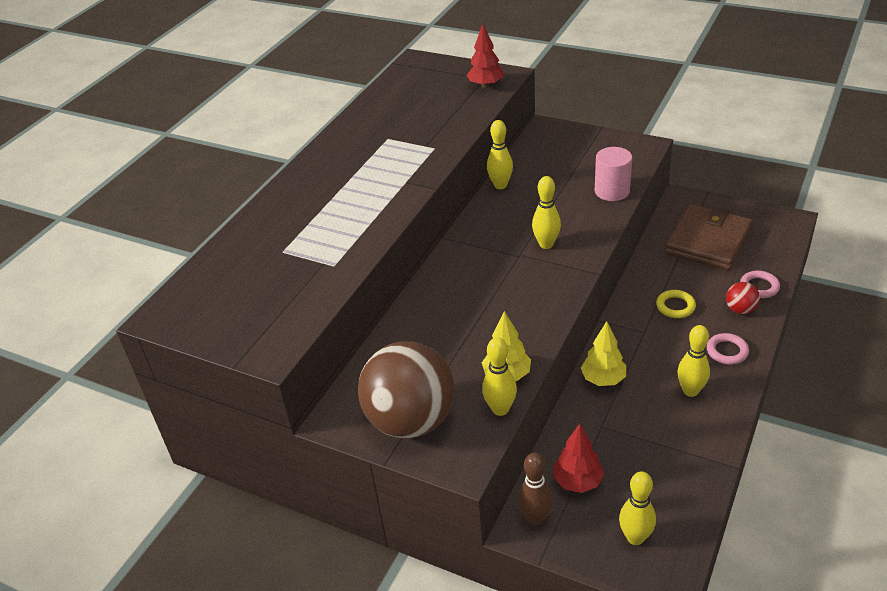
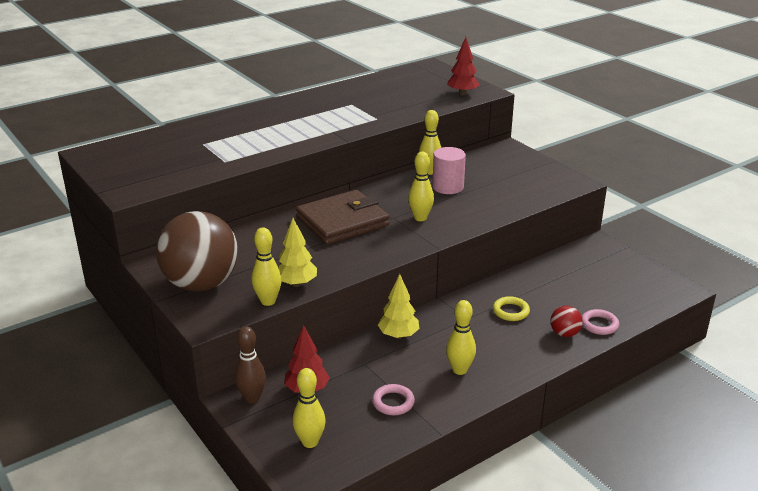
camera: 25 degrees right, 10 degrees down
(612, 191) = (513, 202): pink cylinder -> pink cylinder (448, 187)
(708, 241) = (589, 279): brown wallet -> brown wallet (342, 222)
(727, 351) = (520, 356): pink ring -> pink ring (393, 402)

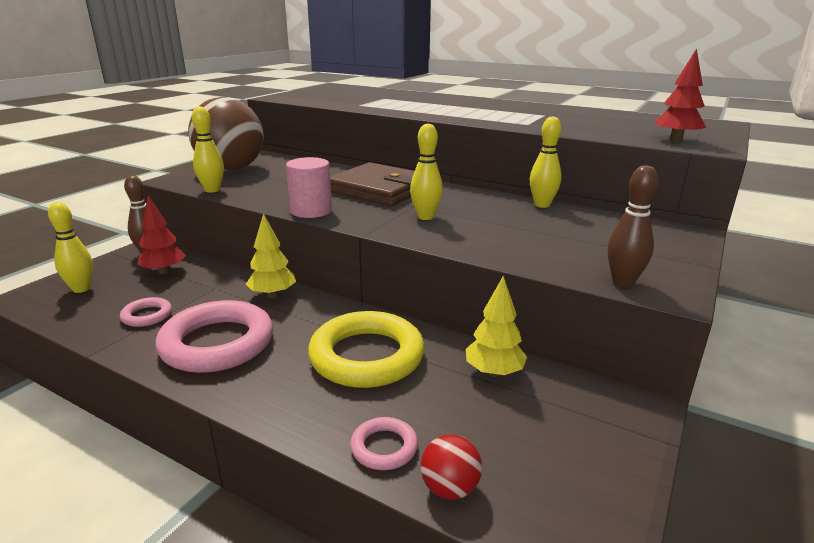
camera: 65 degrees right, 5 degrees down
(296, 284) = (247, 193): yellow tree -> yellow tree (494, 372)
(448, 187) = (519, 218): pink cylinder -> pink cylinder (311, 211)
(459, 370) = (217, 343): yellow bowling pin -> pink ring
(511, 311) = (367, 356): yellow ring -> yellow ring, size x2.13
(558, 189) = (623, 282): none -> brown bowling pin
(564, 333) = (338, 413): red ball -> red ball (449, 488)

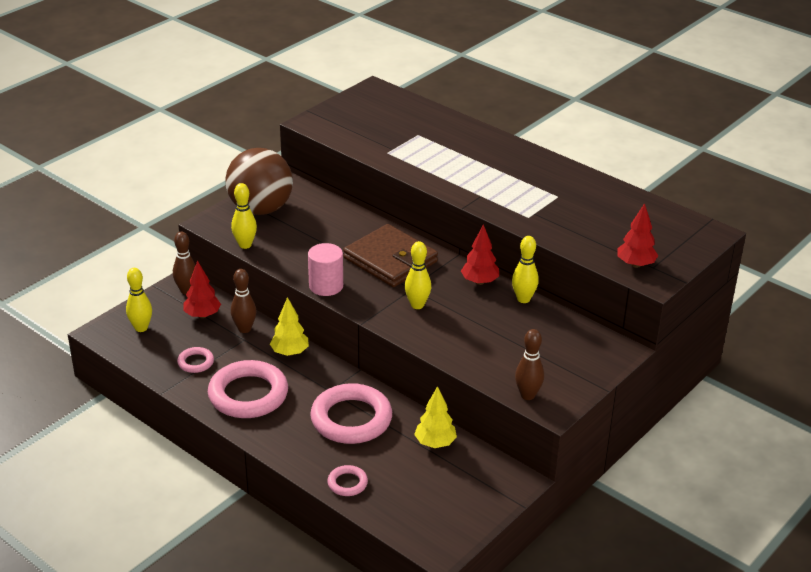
camera: 10 degrees right, 10 degrees up
(215, 278) = (244, 329): none -> brown bowling pin
(367, 356) = (351, 419): yellow ring -> pink ring
(449, 488) = (378, 510): red ball -> none
(485, 197) = (479, 282): none -> red tree

